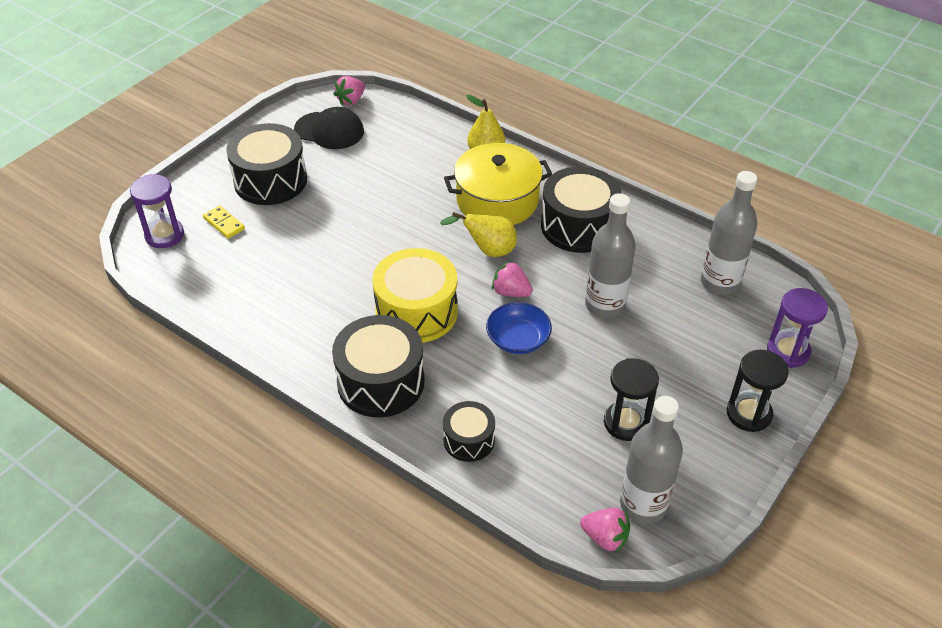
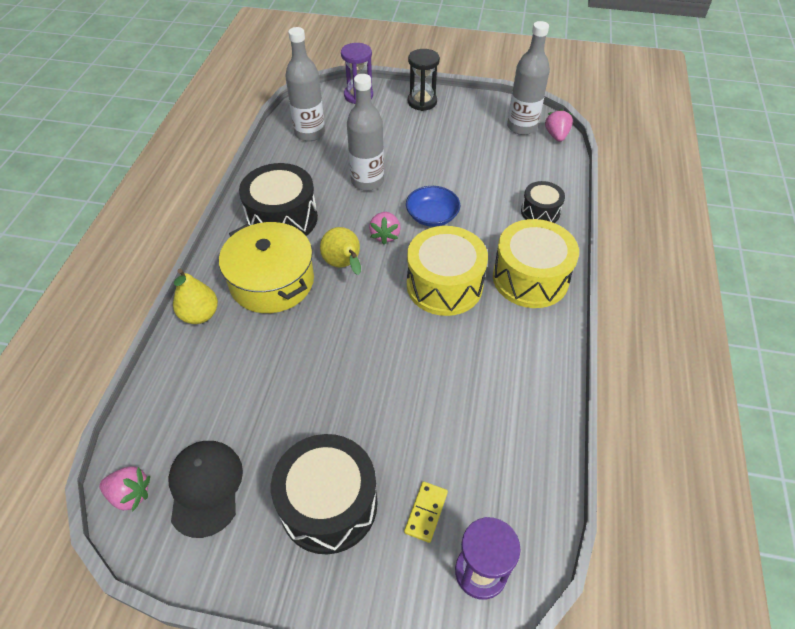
camera: 115 degrees left, 5 degrees up
(381, 382) = (530, 278): black drum -> yellow drum
(626, 423) = (467, 147): black hourglass -> none

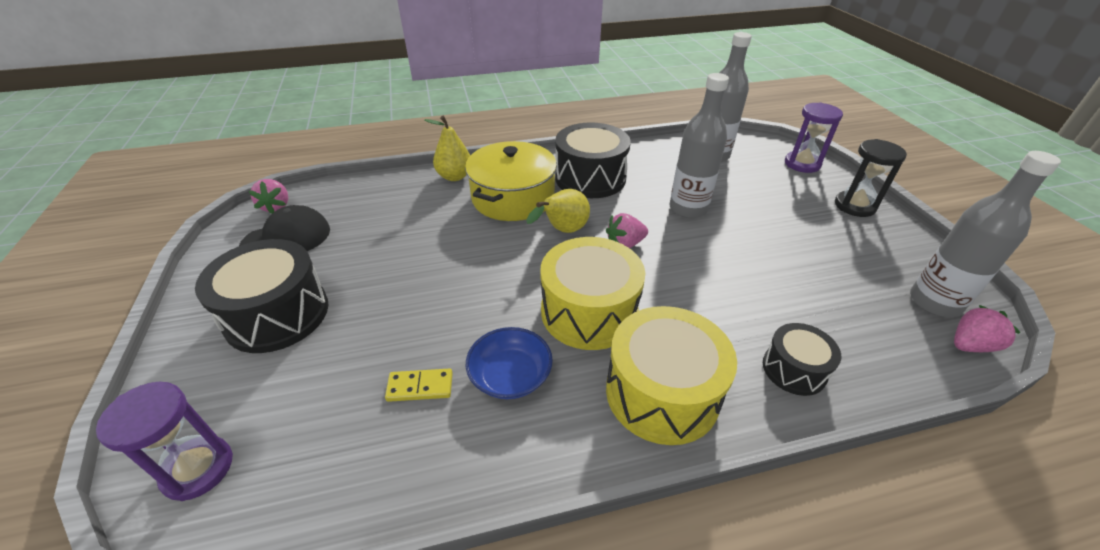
camera: 65 degrees right, 10 degrees down
(426, 512) = (274, 392): yellow domino -> yellow domino (420, 387)
(432, 216) = (684, 269): blue bowl -> blue bowl (510, 375)

